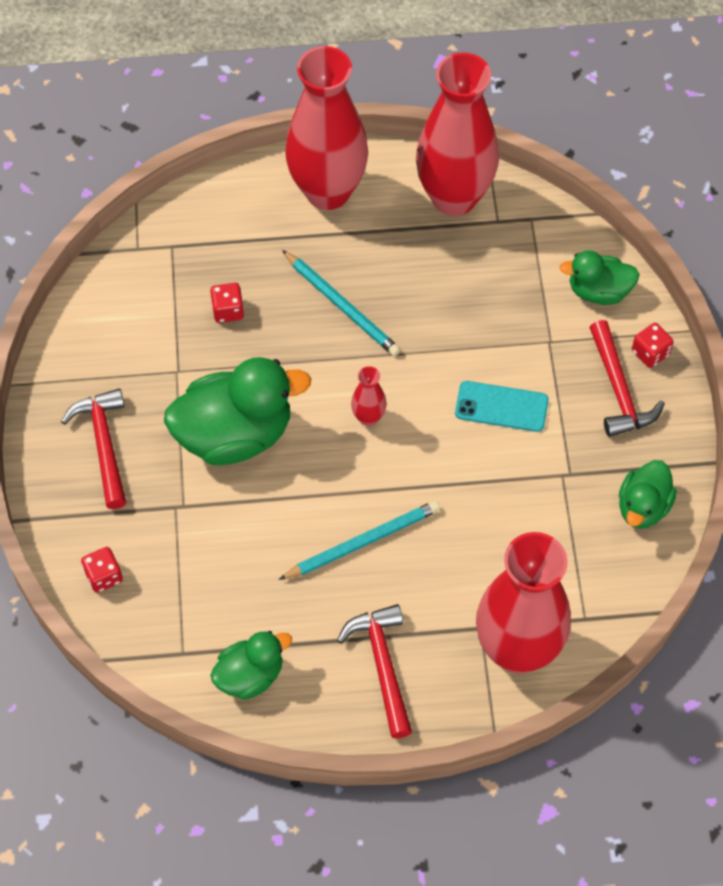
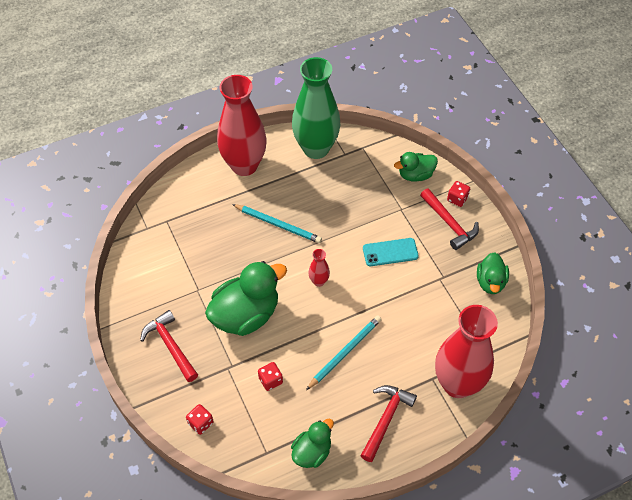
camera: 20 degrees left, 5 degrees down
(228, 310) = (214, 247): red dice -> red dice (270, 380)
(382, 665) = (386, 419): red hammer -> red hammer turned 60 degrees clockwise
(454, 197) = (316, 148): red vase -> green vase

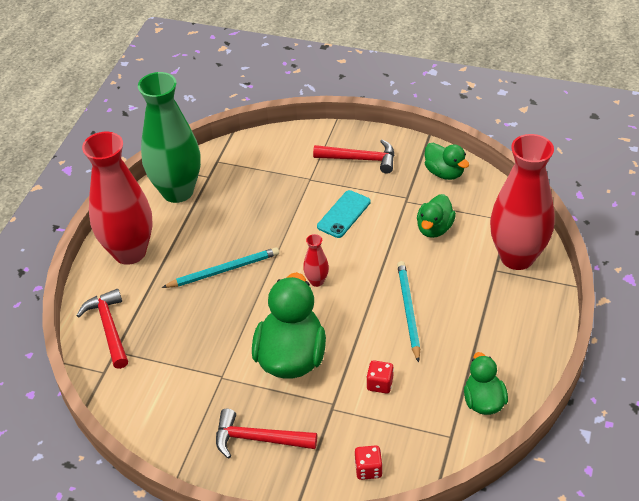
camera: 45 degrees left, 10 degrees down
(386, 419) = (502, 326): red hammer -> red hammer (109, 327)
(415, 175) = (287, 147): green duck -> green duck (434, 228)
(457, 199) = (343, 138): red dice -> none

